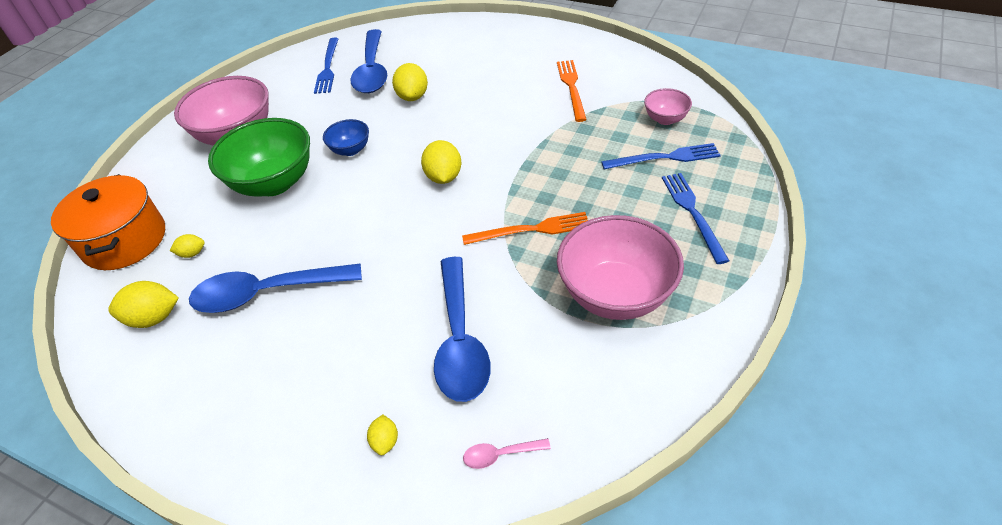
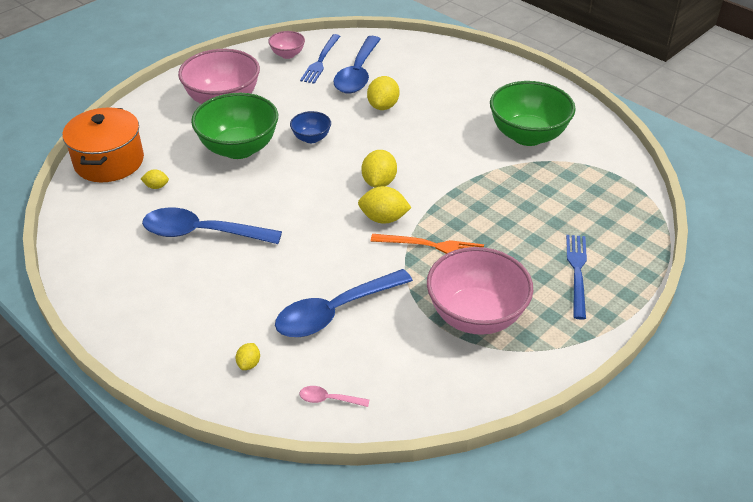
camera: 15 degrees right, 5 degrees down
(154, 318) = (113, 226): yellow lemon -> yellow lemon (383, 218)
(460, 340) = (335, 312): blue spoon -> blue spoon turned 45 degrees clockwise
(571, 87) = (527, 135): orange fork -> green bowl
(665, 119) = (598, 186): pink bowl -> pink bowl (287, 54)
(665, 158) = (578, 220): blue fork -> none

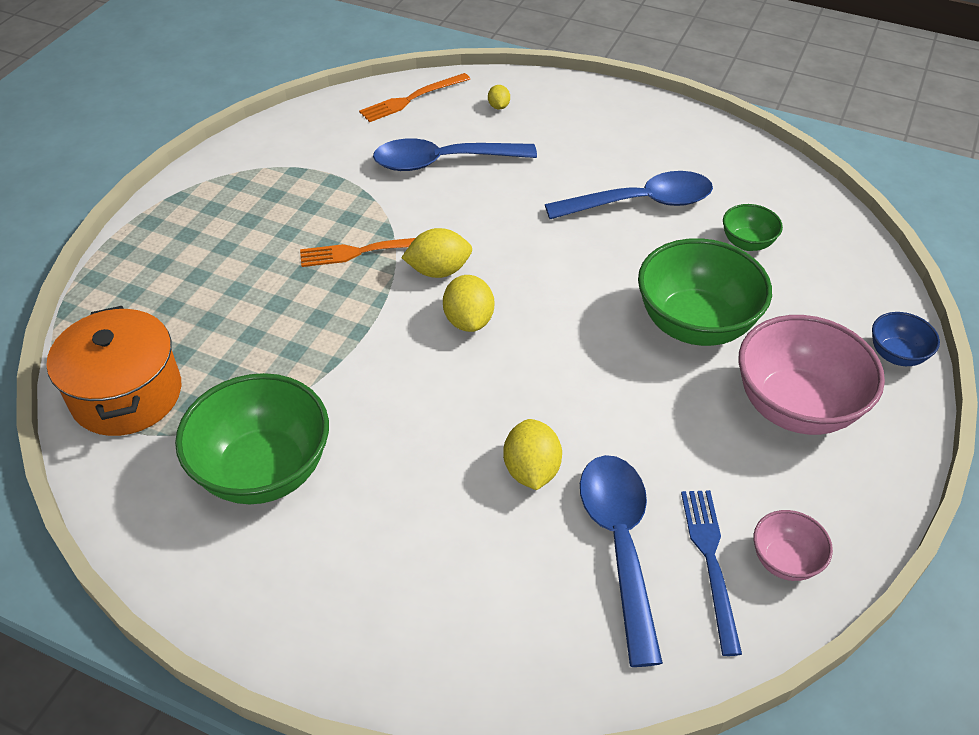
camera: 160 degrees right, 5 degrees up
(109, 162) = (841, 260): orange pot -> orange pot (126, 394)
(156, 186) = (747, 243): yellow lemon -> green bowl
(311, 138) = (606, 370): blue bowl -> blue bowl (896, 355)
(329, 399) = (412, 99): pink spoon -> orange fork
(335, 312) = (443, 162): blue spoon -> blue spoon turned 135 degrees counterclockwise
(476, 316) = (295, 190): pink bowl -> none
(577, 272) = (182, 261): blue fork -> none

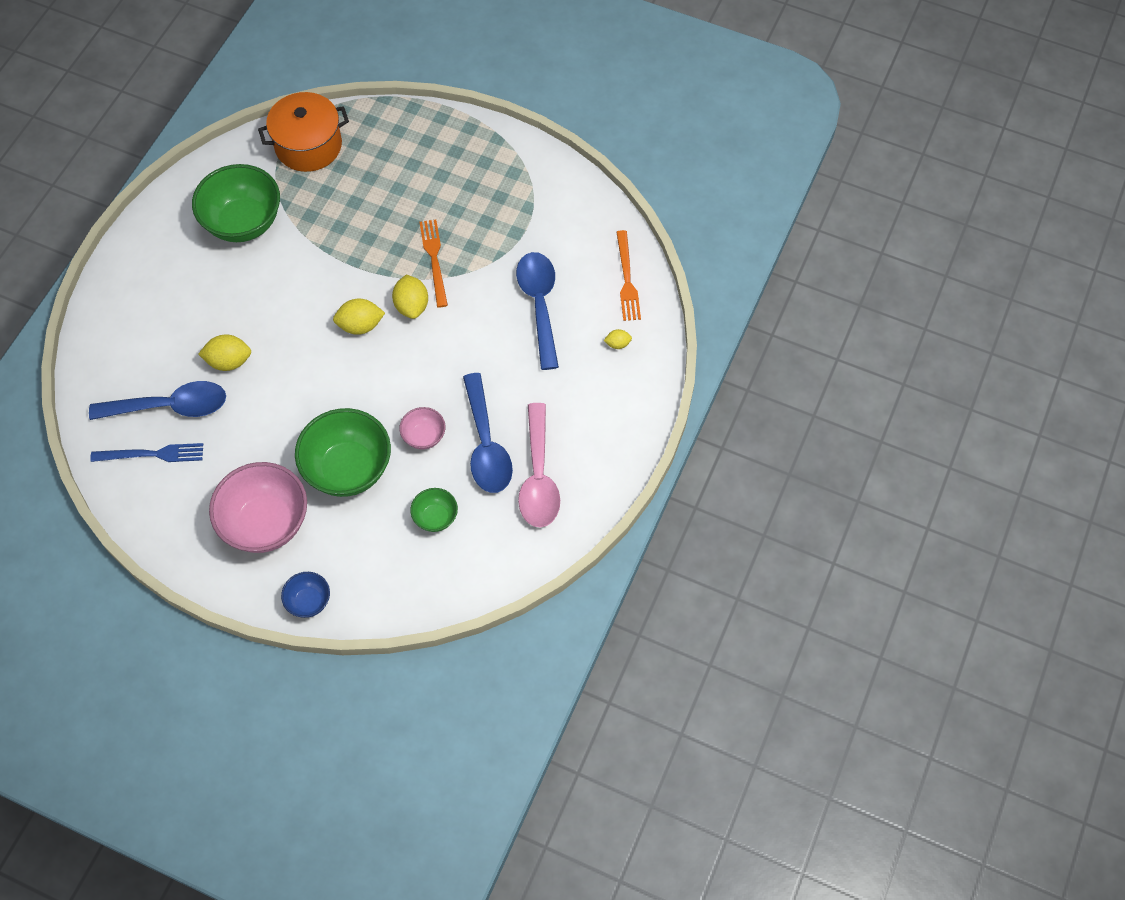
camera: 90 degrees right, 15 degrees up
(412, 99) = (627, 279): orange fork -> orange fork turned 150 degrees counterclockwise
(676, 163) = (538, 477): none -> pink spoon
(785, 560) = (148, 495): pink bowl -> pink bowl (424, 436)

